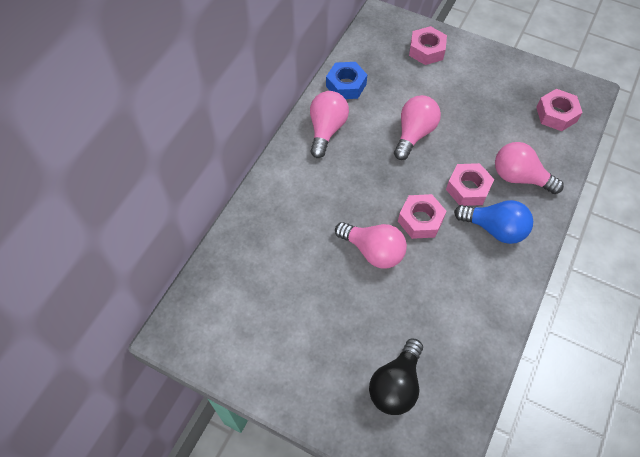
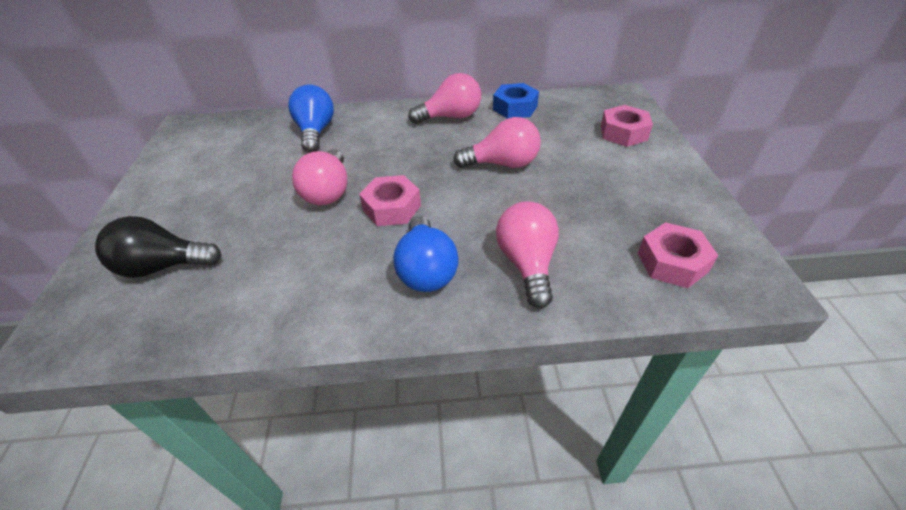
camera: 60 degrees right, 15 degrees down
(274, 229) = (316, 132): none -> blue light bulb
(468, 188) = (467, 226): pink nut -> none

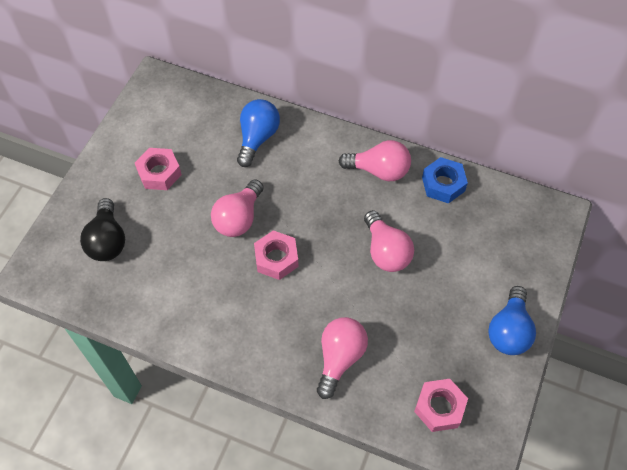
camera: 25 degrees right, 15 degrees up
(164, 266) = (107, 241): black light bulb -> black light bulb turned 120 degrees counterclockwise
(426, 270) = (271, 329): blue light bulb -> blue light bulb (509, 330)
(502, 164) = (386, 251): pink light bulb -> pink light bulb turned 45 degrees clockwise
(623, 133) = (514, 263): pink nut -> pink nut (159, 173)

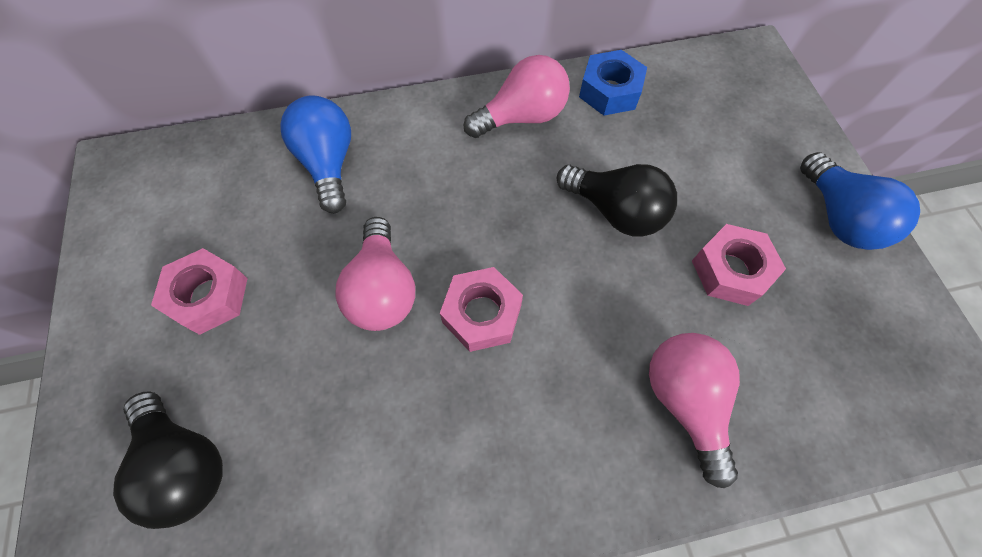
camera: 35 degrees left, 5 degrees up
(386, 251) = (615, 211): pink light bulb -> black light bulb
(439, 407) = (862, 378): pink nut -> pink nut (730, 270)

